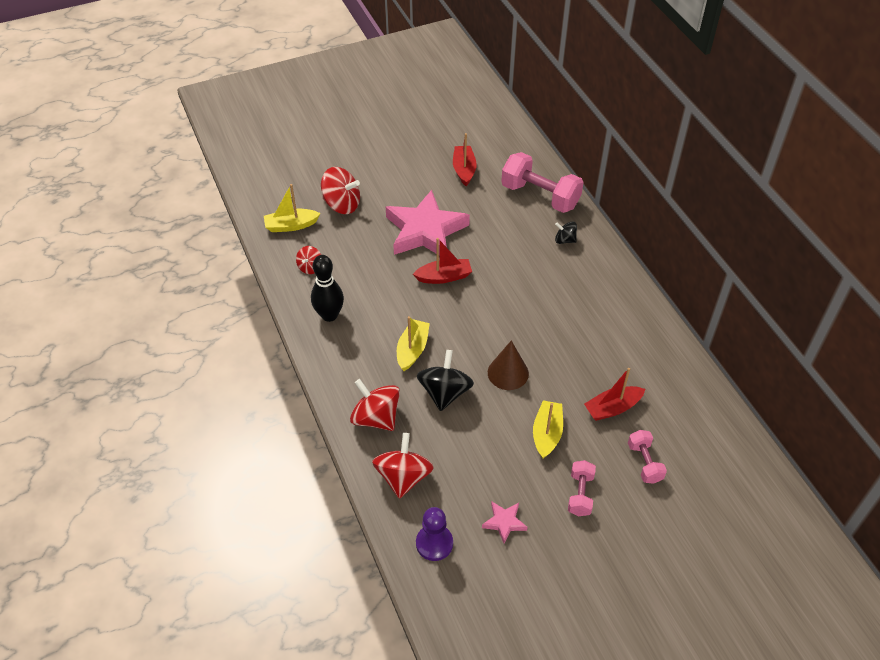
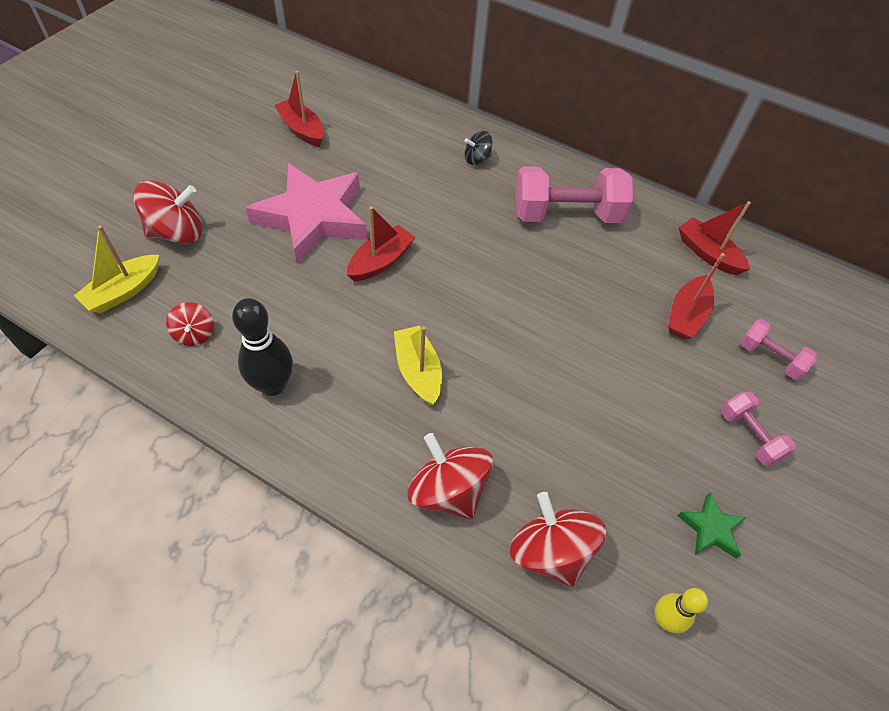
camera: 40 degrees left, 5 degrees up
(376, 418) = (448, 490): red spinning top -> red spinning top turned 45 degrees clockwise
(434, 543) = (664, 619): purple pawn -> yellow bowling pin
(445, 392) = (502, 403): black spinning top -> none
(504, 522) = (710, 528): pink star -> green star
(508, 373) = (550, 337): brown cone -> none
(540, 196) = (411, 124): pink dumbbell -> pink dumbbell (566, 215)
(547, 434) = (653, 385): yellow boat -> none
(671, 380) = (707, 254): none -> red boat

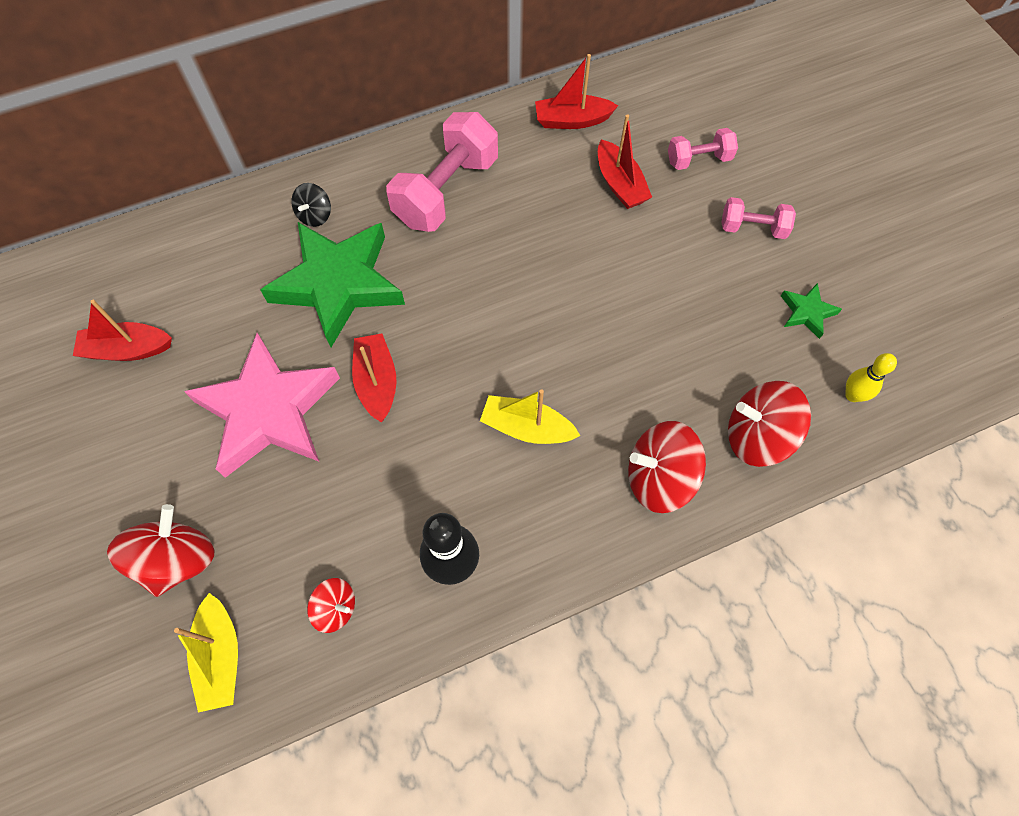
camera: 50 degrees left, 10 degrees up
(436, 199) = (338, 284): none -> green star

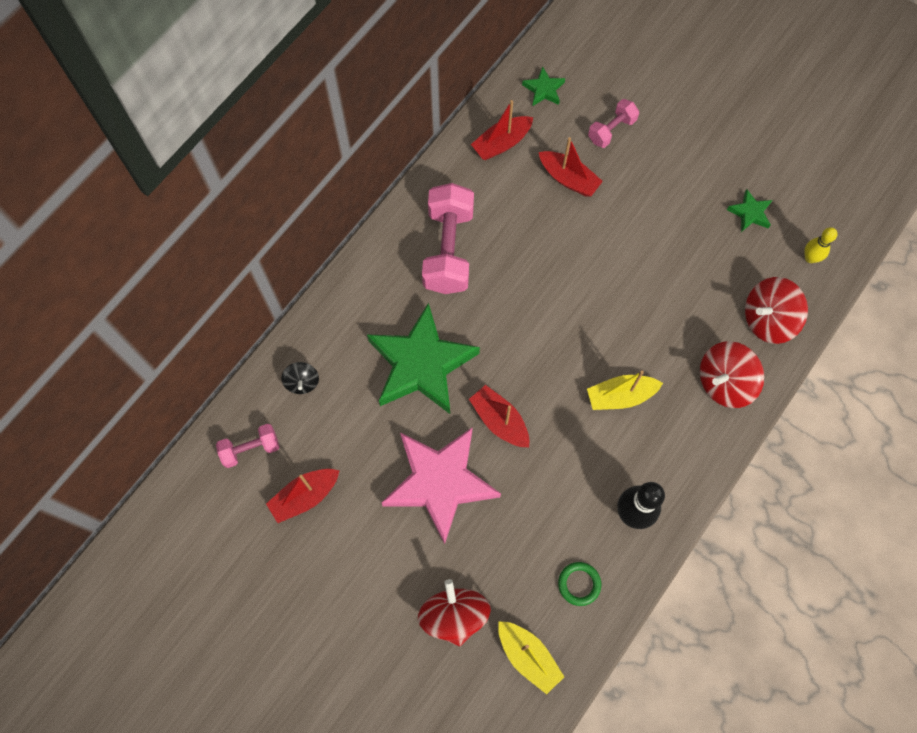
camera: 30 degrees left, 5 degrees up
(315, 215) = (365, 320): black spinning top -> black spinning top (302, 382)
(336, 608) = (579, 584): red spinning top -> green ring
(650, 92) = (544, 90): none -> green star
(752, 228) = (679, 167): pink dumbbell -> pink dumbbell (250, 449)

